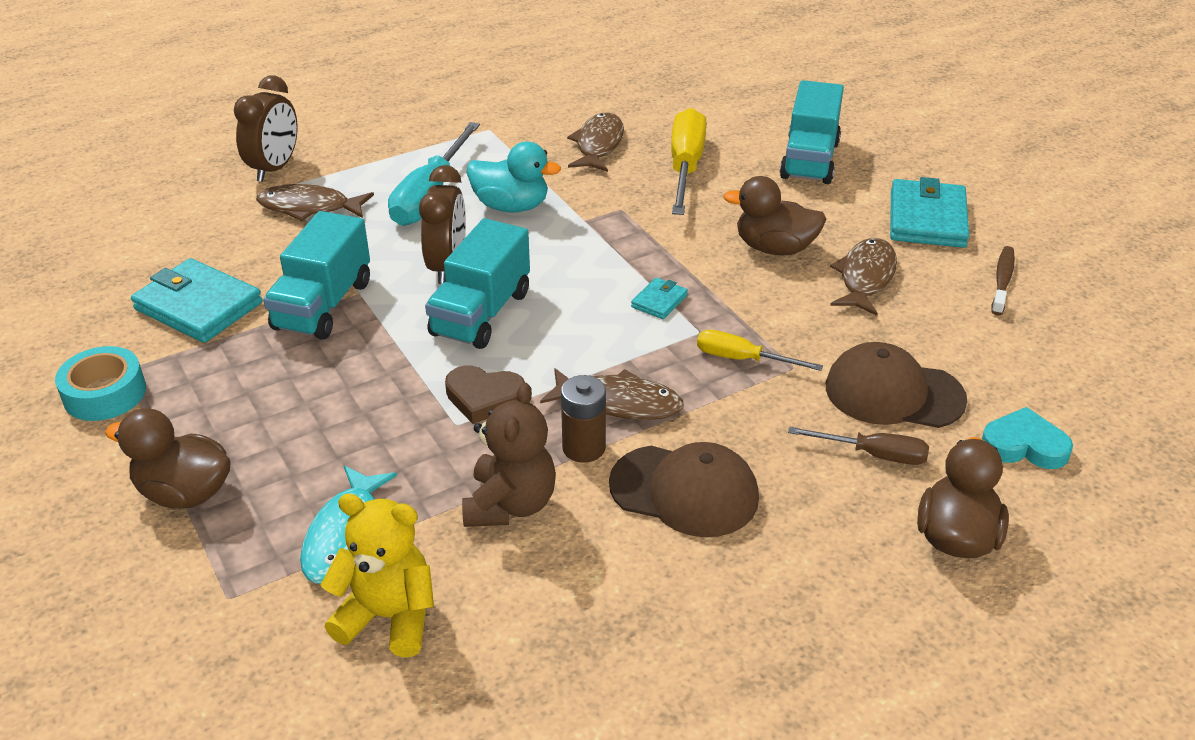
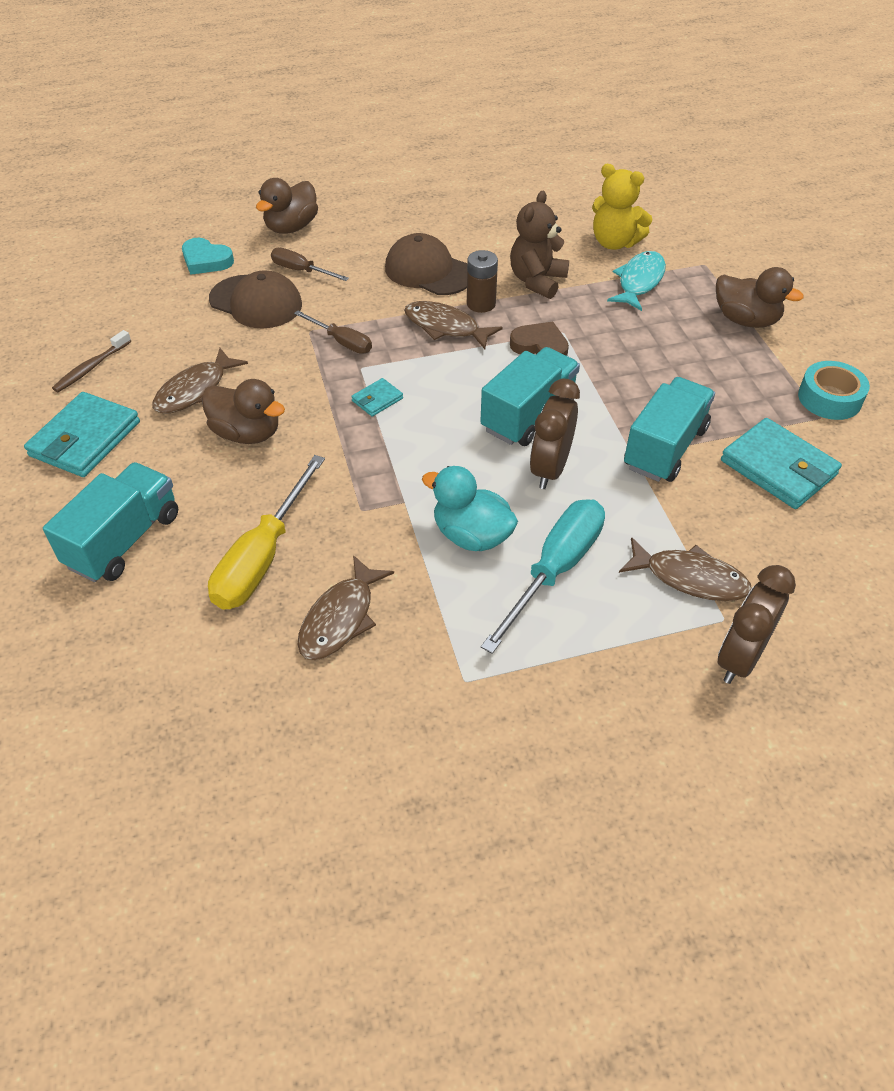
camera: 165 degrees left, 10 degrees up
(742, 359) = (342, 342): yellow screwdriver -> brown screwdriver

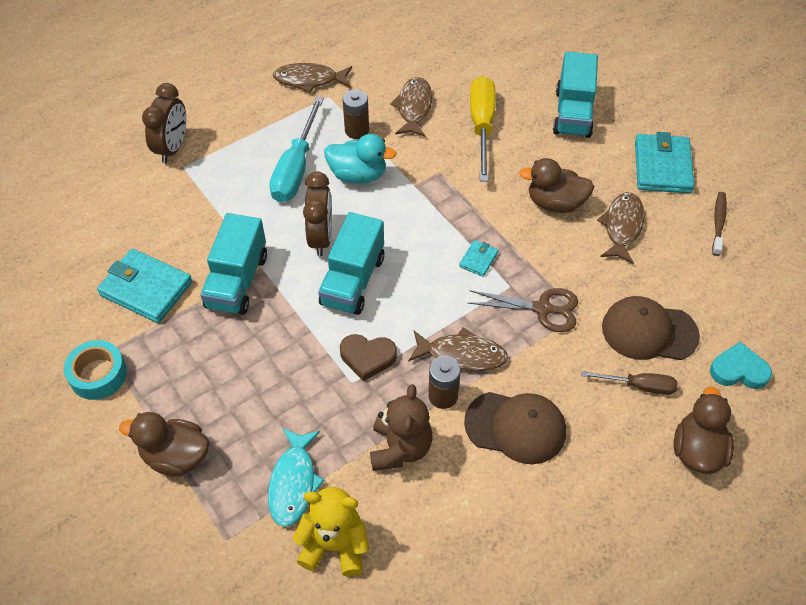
camera: 160 degrees right, 5 degrees up
(342, 342) = (542, 309): brown screwdriver -> brown scissors
(445, 604) = (357, 130): none -> brown battery
(690, 578) = (207, 186): brown fish -> brown fish (309, 80)

